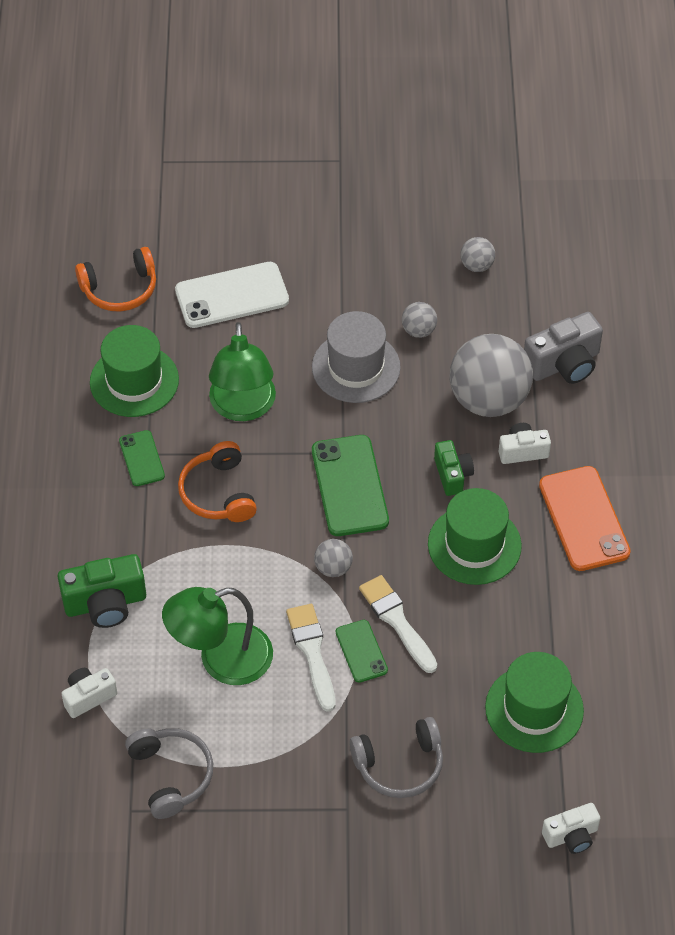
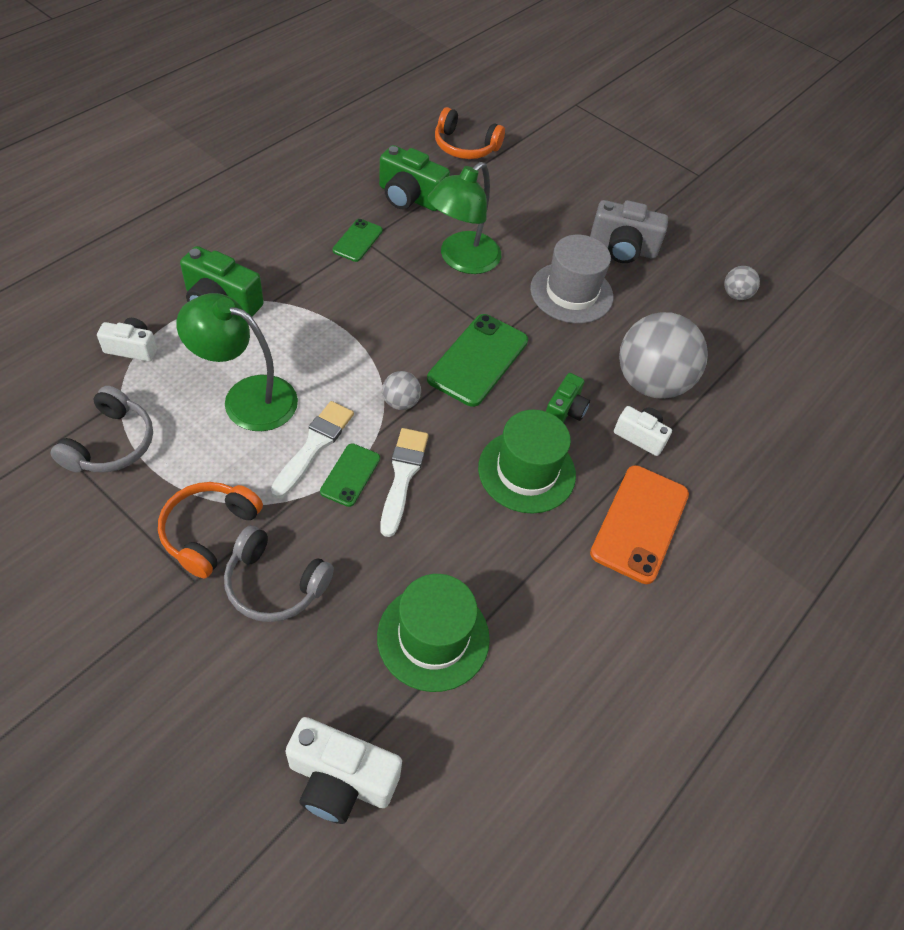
camera: 35 degrees right, 0 degrees up
(134, 381) = (410, 197): green hat -> green camera
(218, 493) = (381, 296): orange headphones -> orange headphones (209, 532)
(232, 296) = (534, 196): white phone -> none
(418, 330) = (645, 303): grey ball -> none
(564, 364) = (740, 403): grey camera -> grey camera (622, 248)
(571, 836) = (341, 779): white camera -> white camera, size x1.60

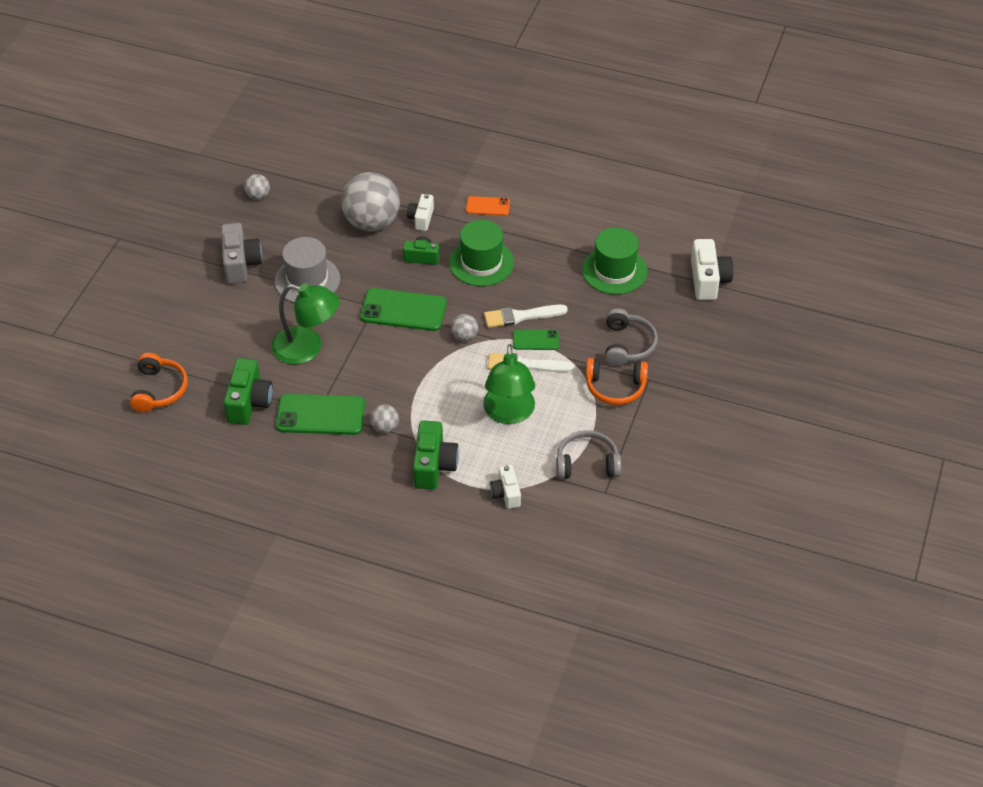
camera: 105 degrees left, 5 degrees down
(305, 283) = (385, 427): none -> grey ball
(357, 240) = (320, 415): green phone -> green phone, size x1.81
(640, 523) = (487, 206): orange phone -> orange phone, size x0.55

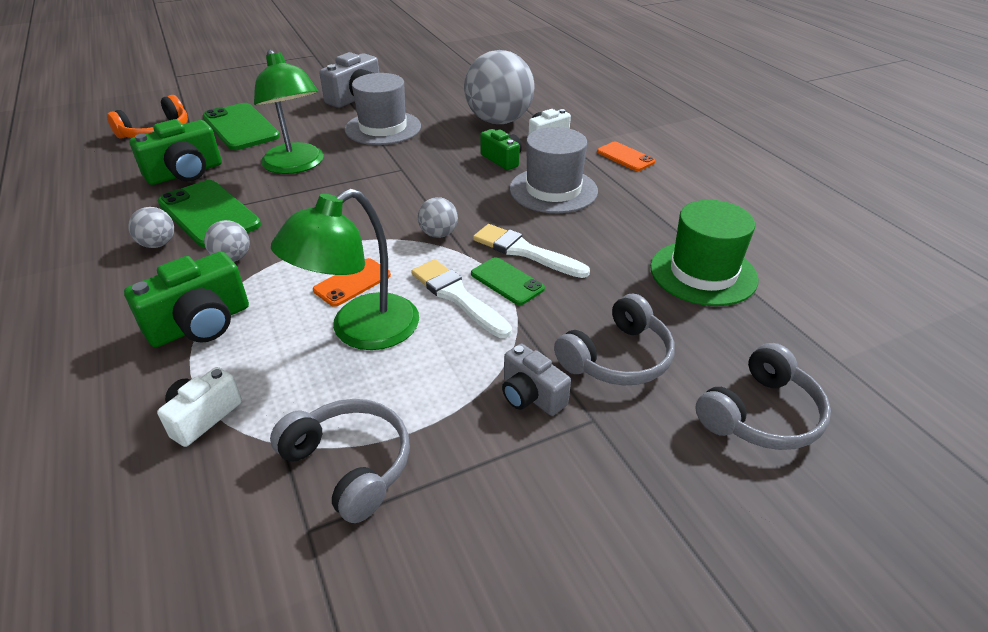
camera: 45 degrees right, 10 degrees down
(258, 196) = (441, 73): grey ball -> grey ball (158, 244)
(403, 310) = (419, 184): green phone -> green phone (240, 127)
(466, 394) = (352, 282): none -> orange phone
(481, 262) = (553, 190): green hat -> grey hat
(615, 387) = (531, 395): orange headphones -> grey camera
(703, 331) = (761, 414): none -> grey headphones
(708, 280) = (841, 357): white camera -> none

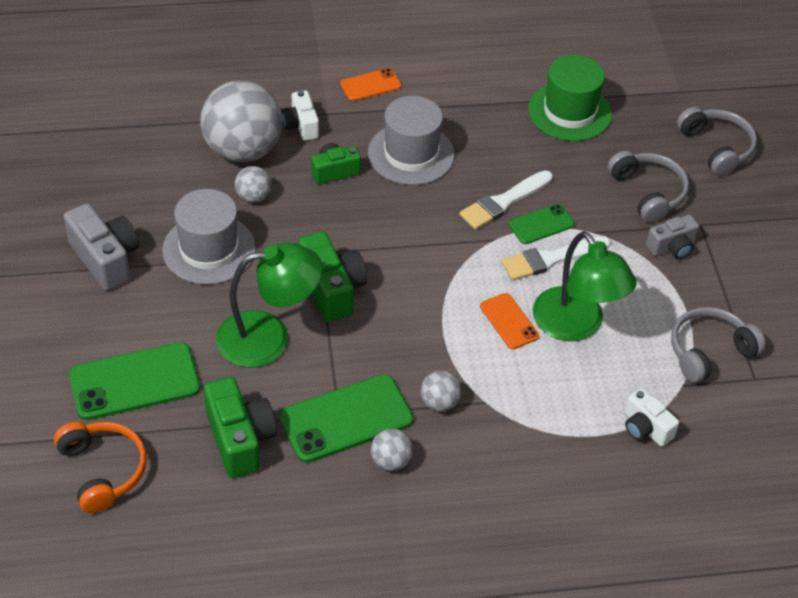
camera: 75 degrees left, 10 degrees up
(201, 324) = (534, 428): green camera -> green camera (332, 289)
(438, 234) = (455, 250): grey ball -> grey ball (253, 196)

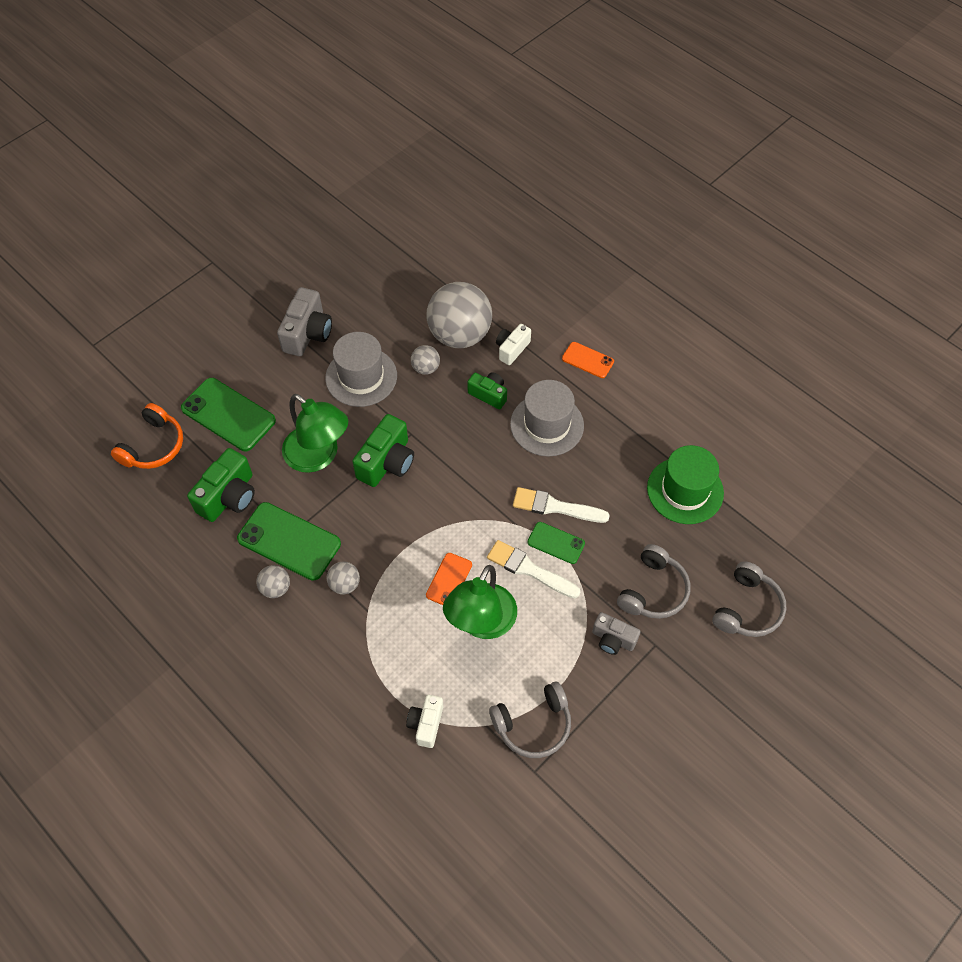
camera: 55 degrees right, 10 degrees up
(709, 351) = (533, 724): grey headphones -> grey headphones turned 135 degrees clockwise

